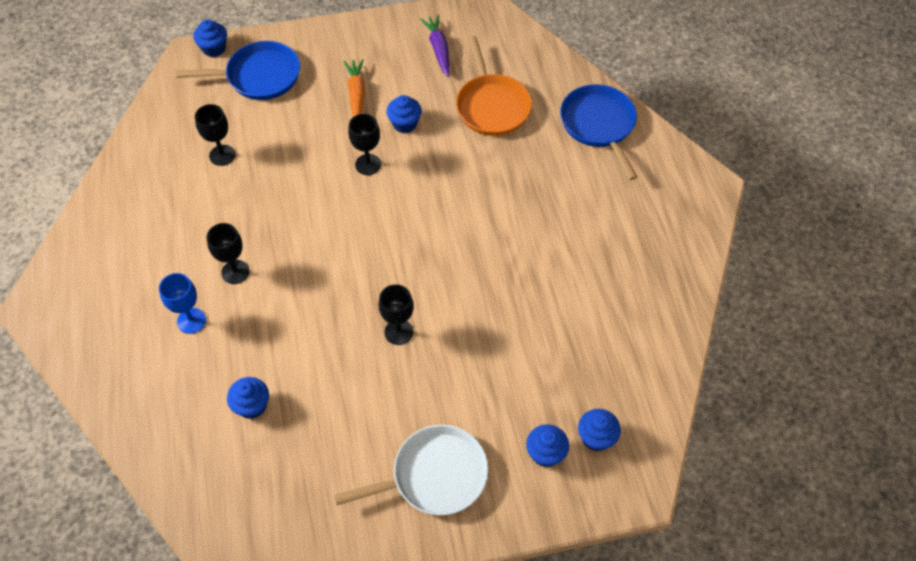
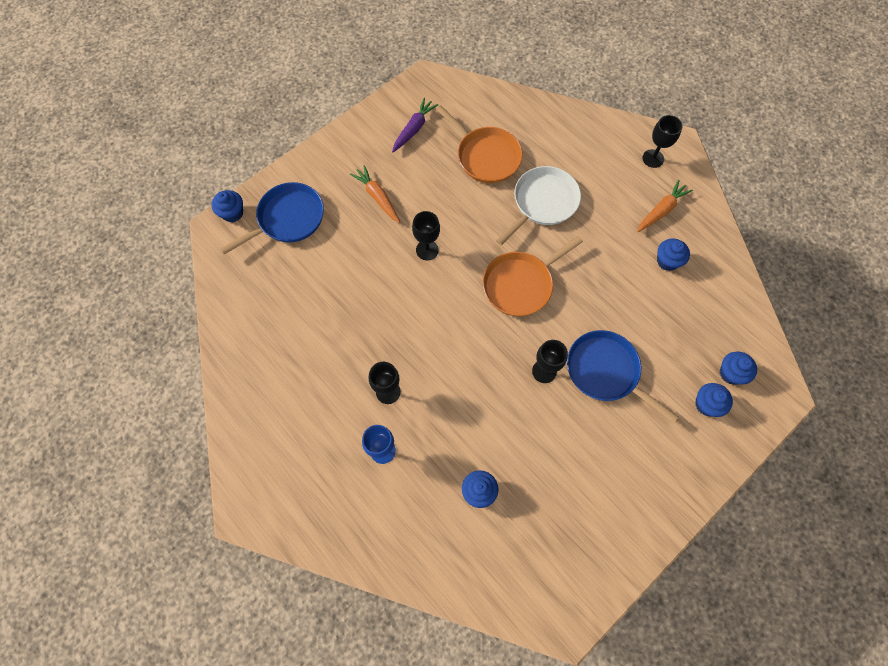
camera: 30 degrees left, 10 degrees up
(222, 155) = (306, 301): black goblet -> black goblet (653, 158)
(404, 124) = (431, 203): blue cupcake -> blue cupcake (667, 261)
(434, 475) = (645, 466): white pan -> white pan (543, 203)
(436, 240) = (520, 284): none -> orange pan
(438, 49) = (414, 129): purple carrot -> purple carrot turned 75 degrees clockwise
(599, 125) = (572, 134): blue pan -> blue pan (605, 371)
(641, 242) = (661, 210): none -> orange carrot

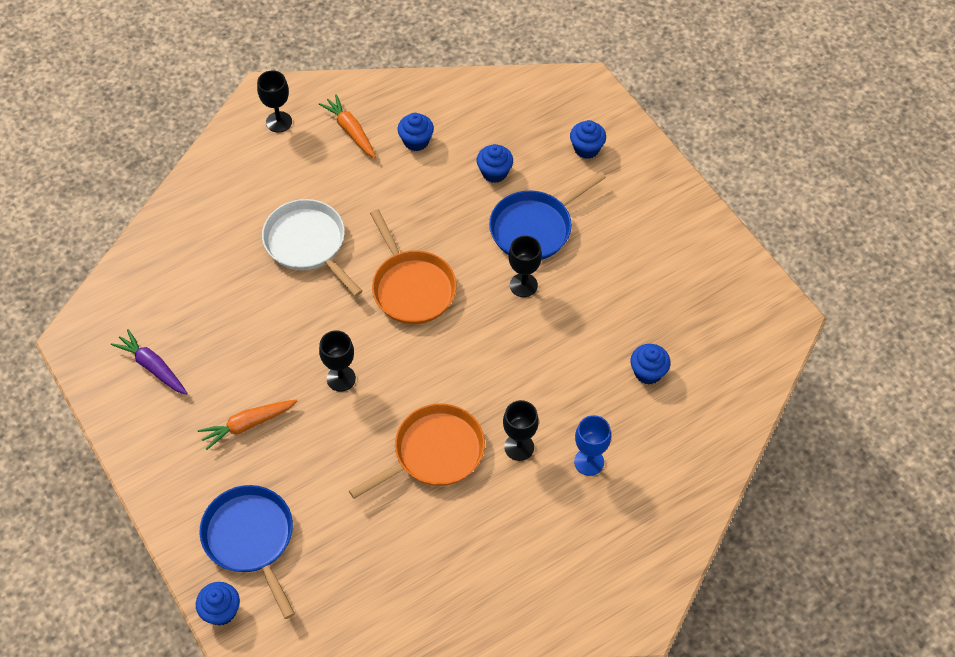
camera: 80 degrees left, 10 degrees down
(485, 156) = (222, 292): orange pan -> orange pan (434, 453)
(731, 373) = (557, 120): blue cupcake -> blue cupcake (494, 172)

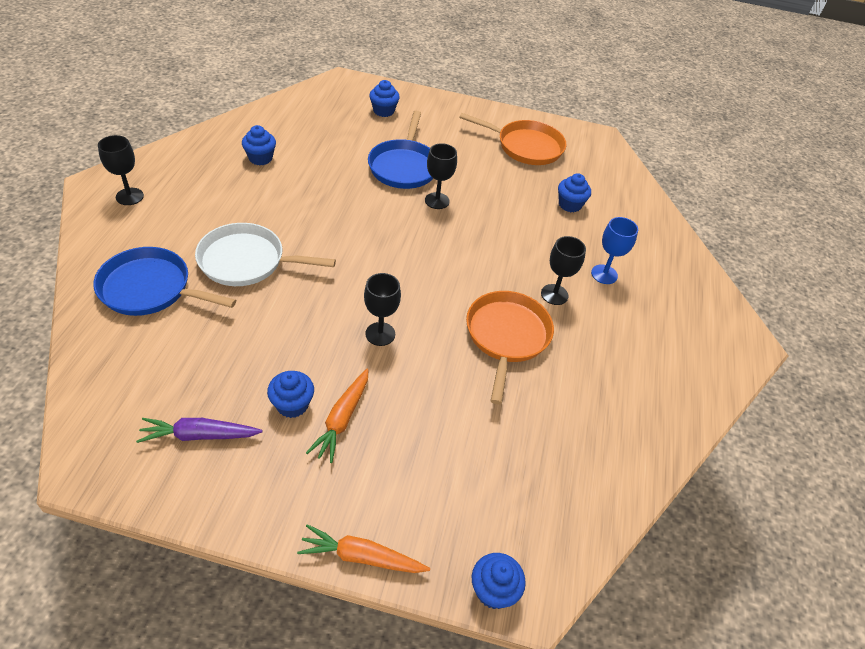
camera: 50 degrees left, 10 degrees down
(251, 539) = (448, 506): blue pan -> blue pan (150, 289)
(350, 131) = (200, 175): orange carrot -> orange carrot (362, 557)
(412, 287) = (362, 244): orange pan -> orange pan (526, 146)
(494, 172) = (339, 150): blue cupcake -> blue cupcake (292, 404)

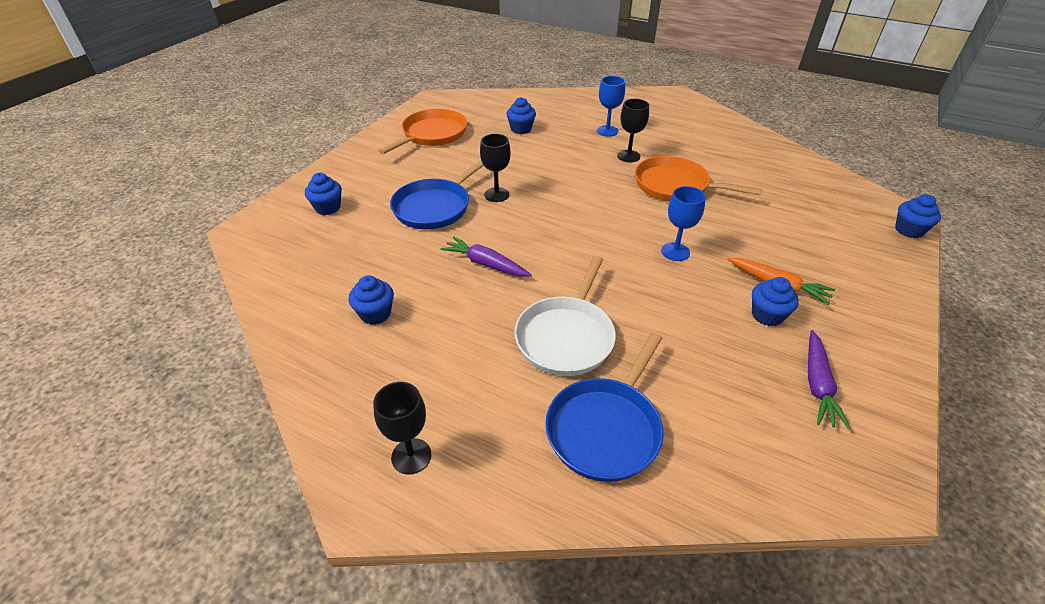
camera: 70 degrees left, 5 degrees down
(330, 206) = (486, 264): none -> purple carrot
(362, 557) = (908, 288): orange carrot -> none
(380, 334) = (675, 252): black goblet -> blue goblet
(404, 166) = (435, 207): blue pan -> blue pan turned 105 degrees clockwise

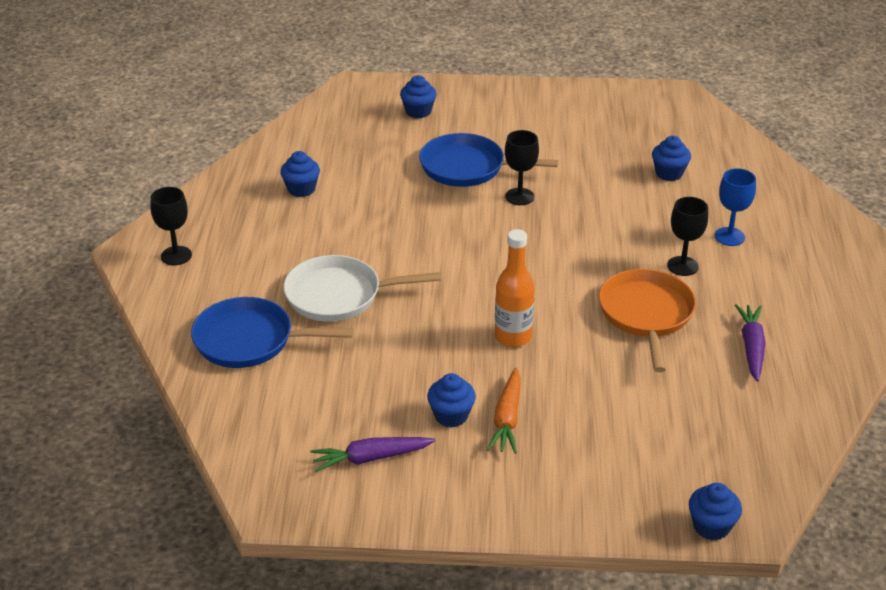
camera: 65 degrees right, 5 degrees down
(432, 135) = (597, 120): orange pan -> none
(486, 264) = (404, 224): purple carrot -> purple carrot (751, 347)
(675, 252) = (513, 337): blue goblet -> orange bottle

